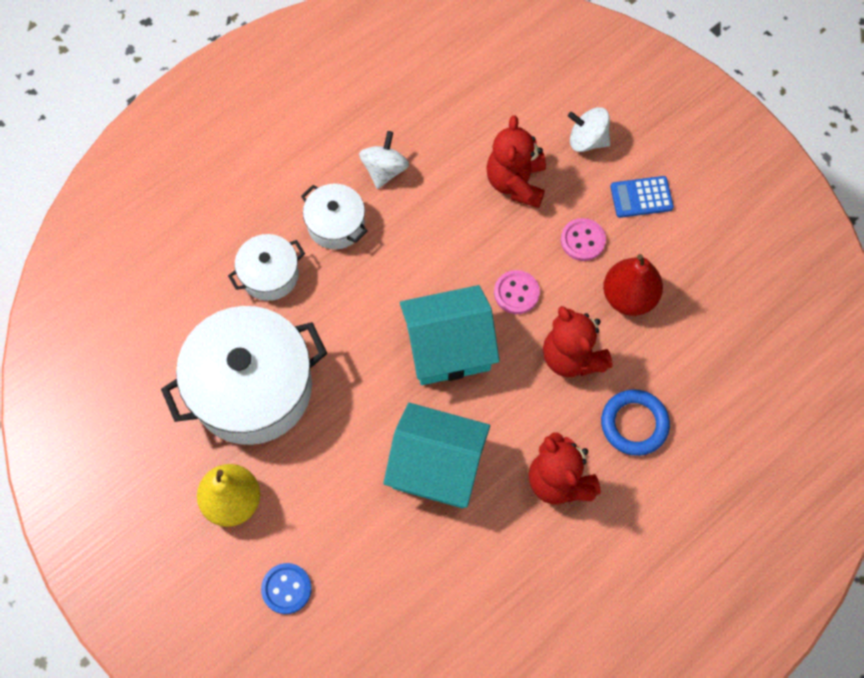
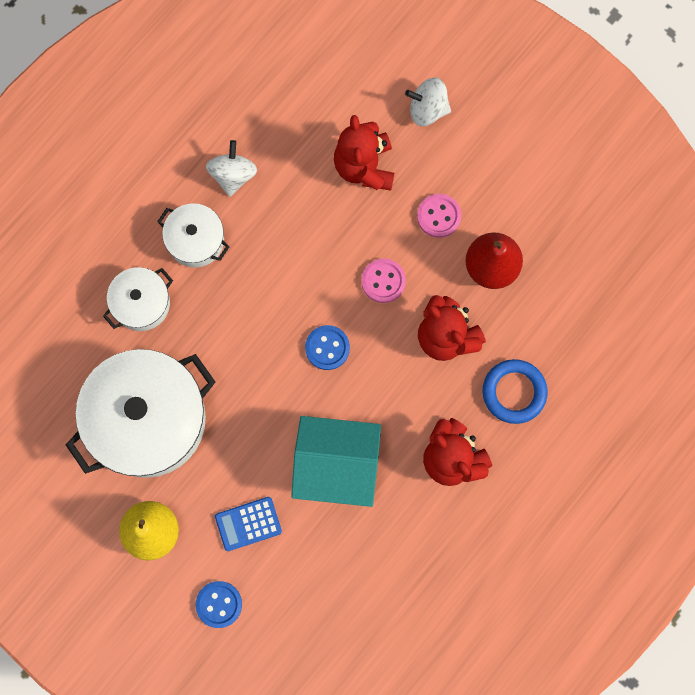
camera: 10 degrees left, 10 degrees up
(448, 348) = (327, 348): turquoise house -> blue button
(641, 197) = (489, 161): blue calculator -> blue calculator (248, 524)

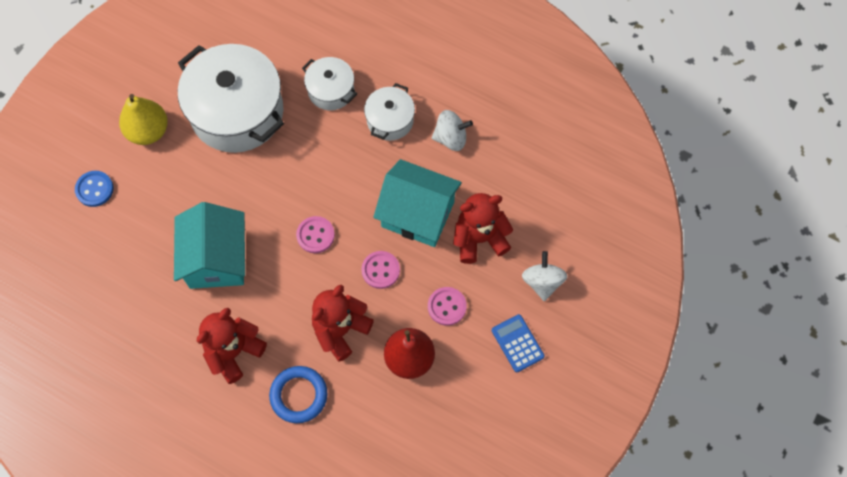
camera: 80 degrees right, 10 degrees down
(248, 524) = (161, 200): blue calculator -> blue calculator (517, 343)
(322, 229) = (417, 214): none -> turquoise house
(327, 348) = (315, 235): blue button -> pink button

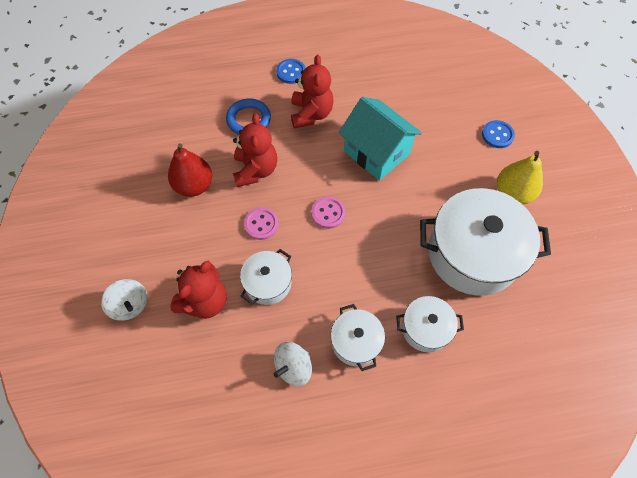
camera: 140 degrees right, 5 degrees down
(204, 423) = (291, 72): none -> blue button
(417, 214) = (268, 283): turquoise house -> white pot
(447, 306) = (193, 235): pink button -> none
(517, 343) = (121, 248): blue calculator -> none

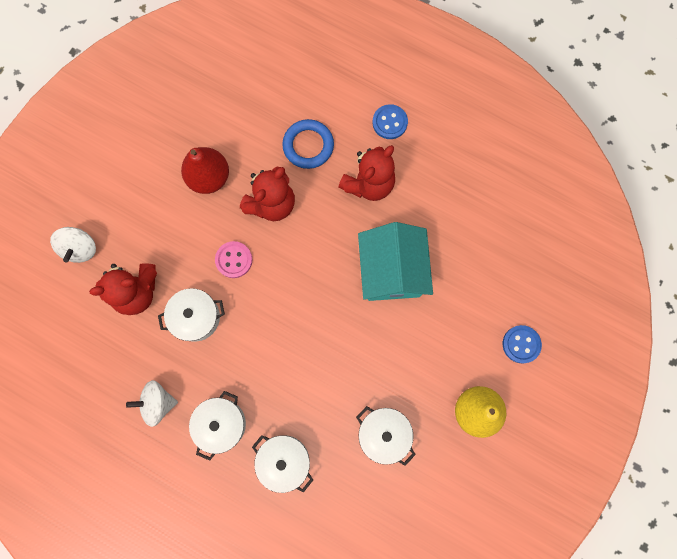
camera: 40 degrees right, 15 degrees up
(328, 213) = (297, 295): pink button -> none
(473, 254) = (384, 434): white pot -> white pot, size x0.50

